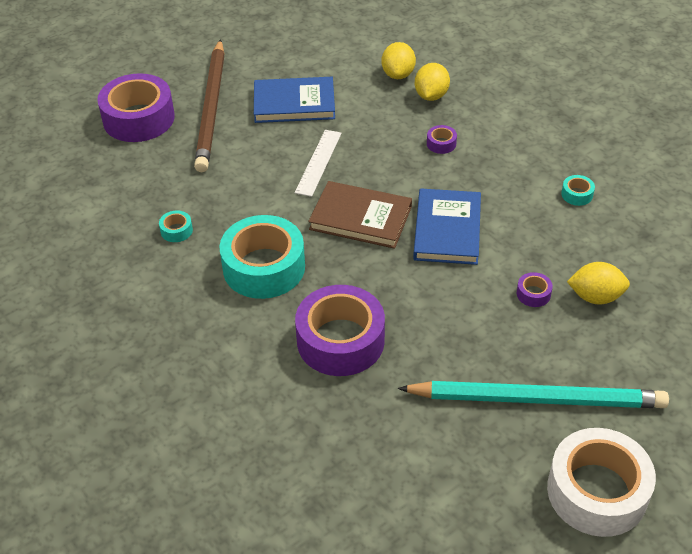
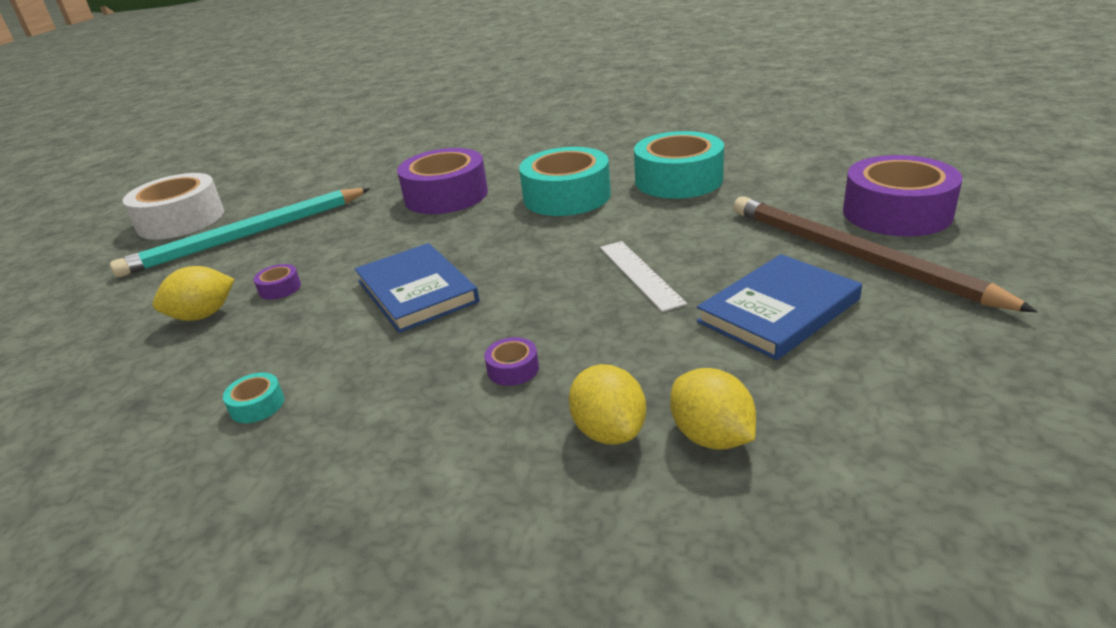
camera: 145 degrees right, 15 degrees down
(176, 230) = (678, 180): turquoise tape -> turquoise tape, size x2.49
(360, 218) = (524, 258): brown book -> none

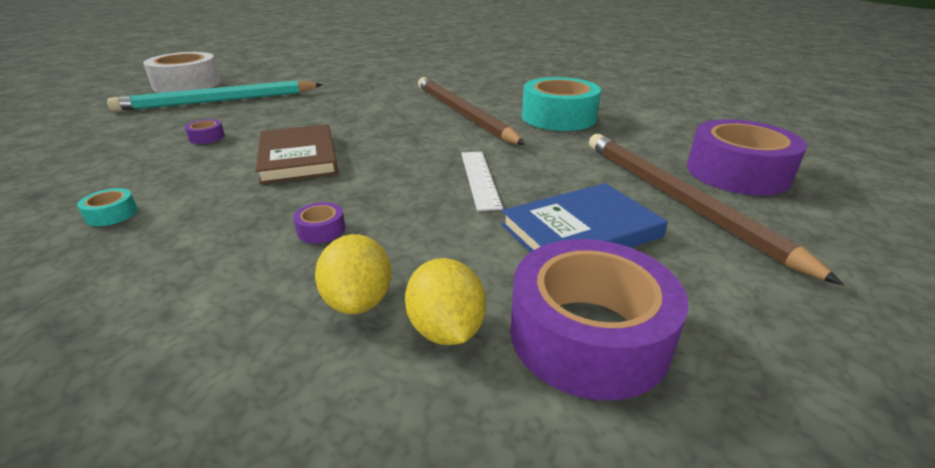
camera: 10 degrees right, 0 degrees up
(203, 315) = (140, 145): yellow lemon -> none
(417, 291) = (298, 158): blue book -> brown book
(446, 195) = (374, 99): purple tape -> purple tape (588, 335)
(567, 196) = (462, 114): turquoise tape -> brown pencil

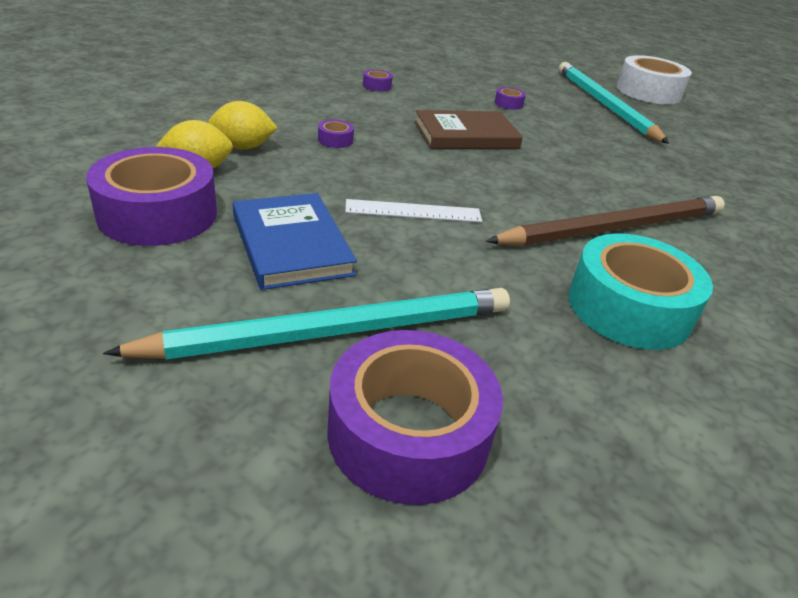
camera: 90 degrees right, 5 degrees up
(112, 214) = (377, 86): turquoise tape -> purple tape
(679, 201) = (333, 331): brown pencil -> turquoise pencil

